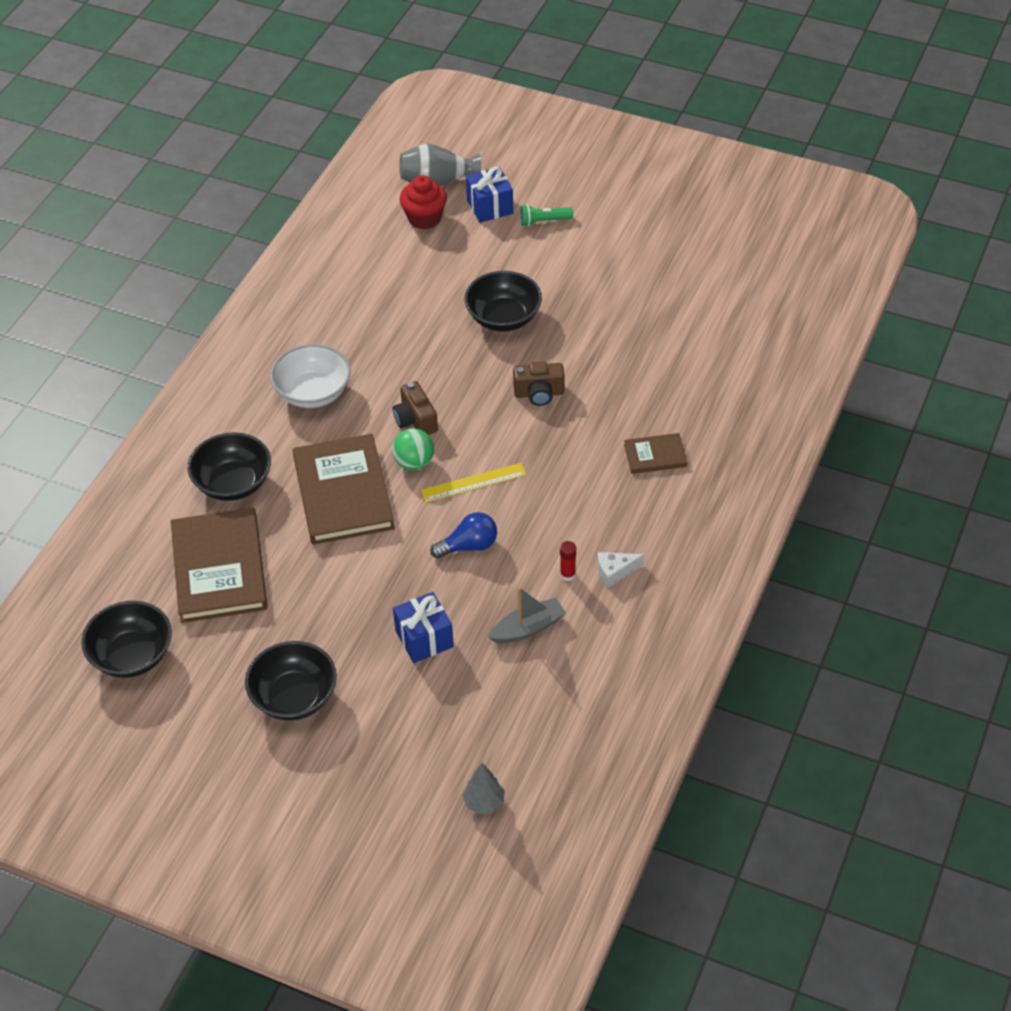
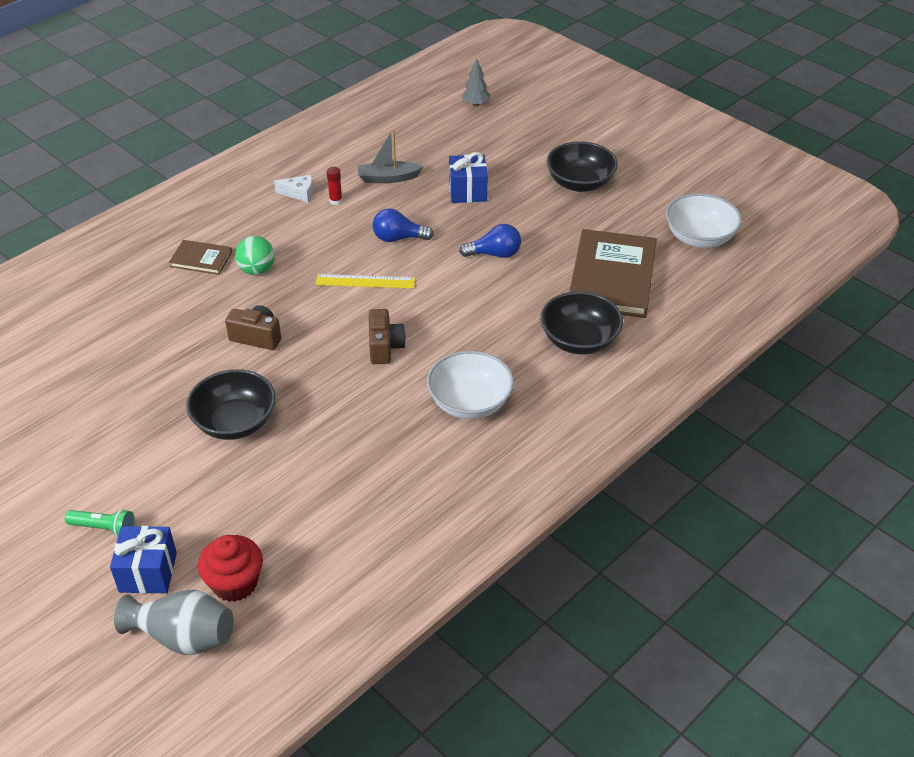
camera: 160 degrees left, 5 degrees down
(132, 655) = (699, 237): black bowl -> white bowl
(343, 493) = (482, 305): brown book -> none
(356, 558) = (494, 254): none -> blue light bulb
(414, 463) = (407, 311): green ball -> green ball (257, 270)

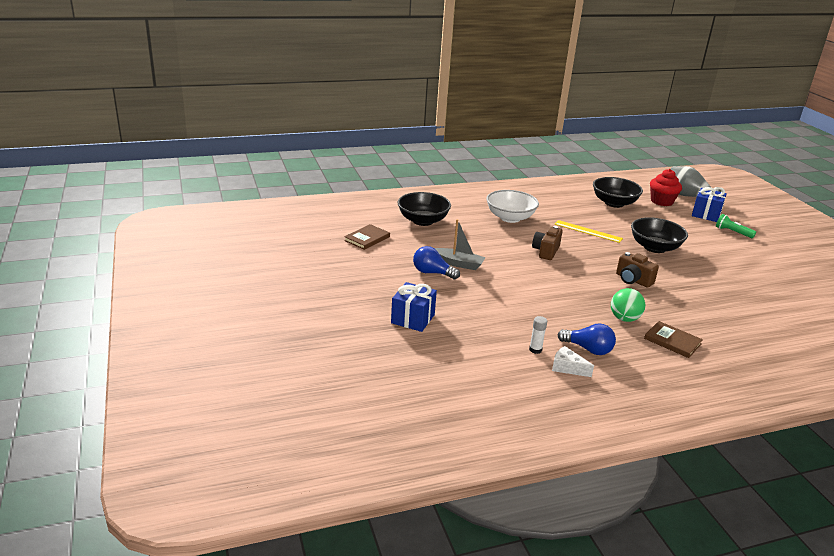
camera: 155 degrees left, 15 degrees down
(336, 201) = (535, 350): red glue stick -> white glue stick
(365, 281) = (540, 286): yellow ruler -> yellow ruler (588, 231)
(388, 178) = (475, 353): grey boat -> grey boat (458, 264)
(398, 238) = (497, 304): blue light bulb -> blue light bulb (588, 349)
(475, 104) = (322, 400): grey tree -> none
(580, 183) = (315, 294): black bowl -> black bowl (614, 203)
(612, 277) = (367, 238): brown book -> brown book, size x0.49
(699, 237) = (282, 238): white bowl -> none

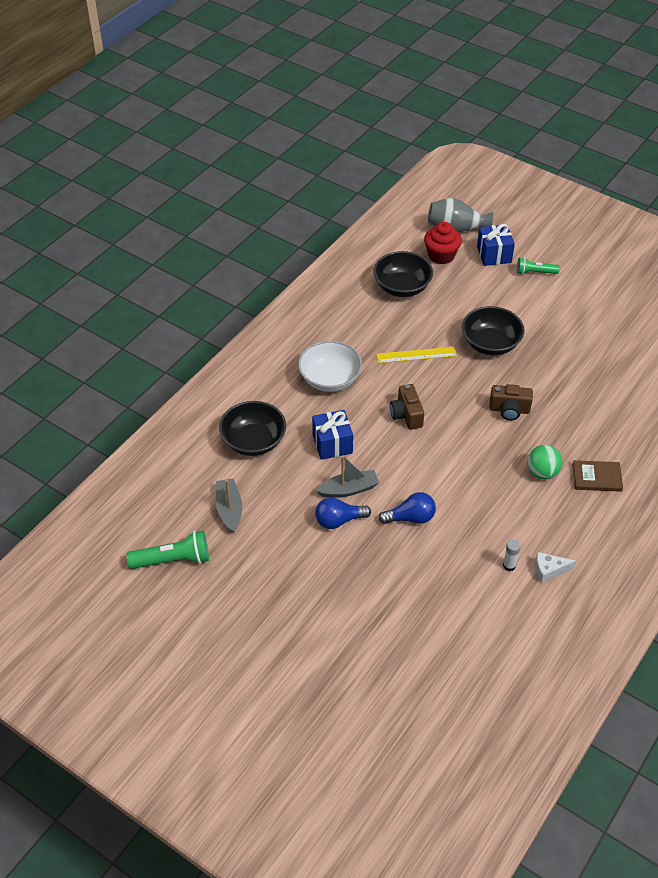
camera: 35 degrees left, 20 degrees up
(302, 242) = (173, 560): none -> green flashlight
(367, 238) = (229, 509): brown book -> grey boat
(413, 319) = (382, 598): blue gift -> blue gift (332, 444)
(588, 349) = (546, 535): blue light bulb -> blue light bulb (410, 518)

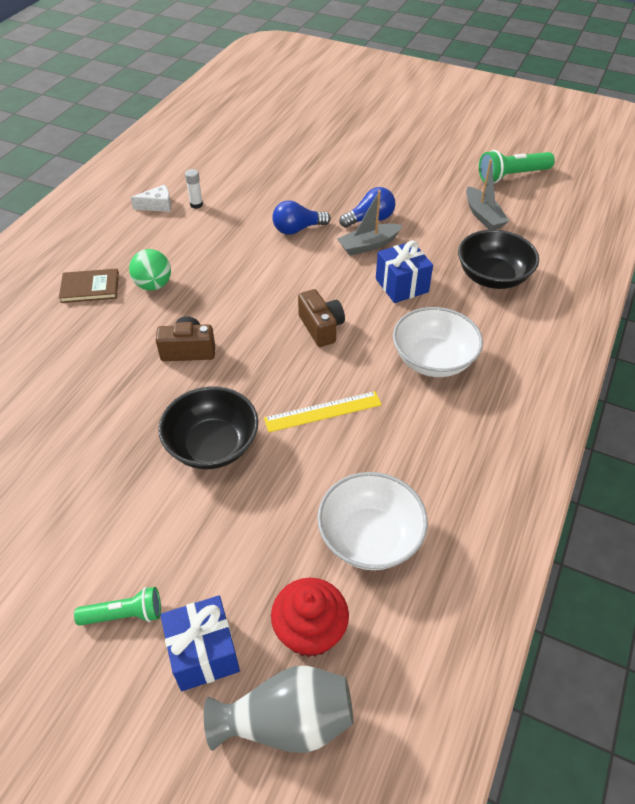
camera: 170 degrees right, 0 degrees up
(402, 287) = (370, 537): black bowl -> white bowl

